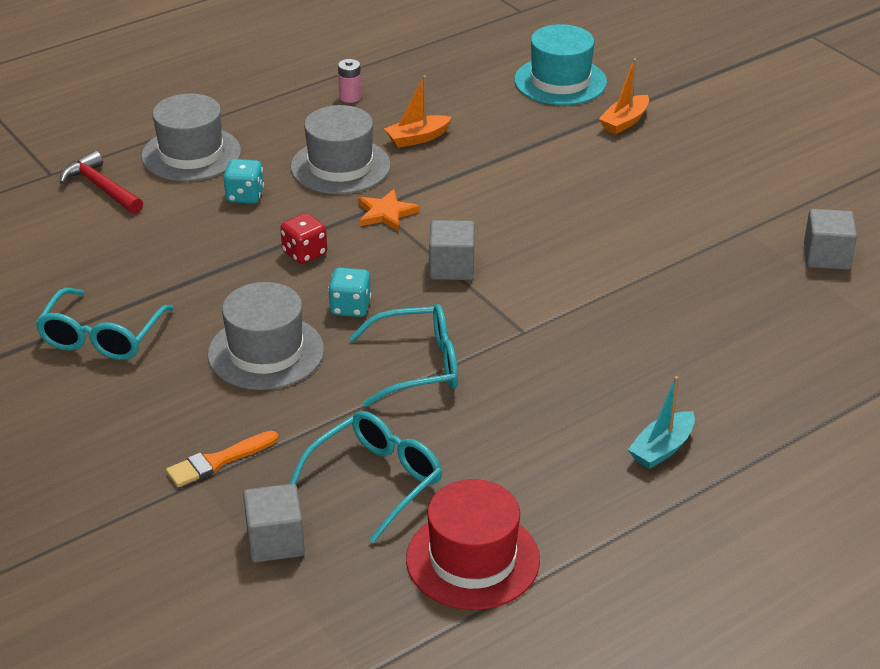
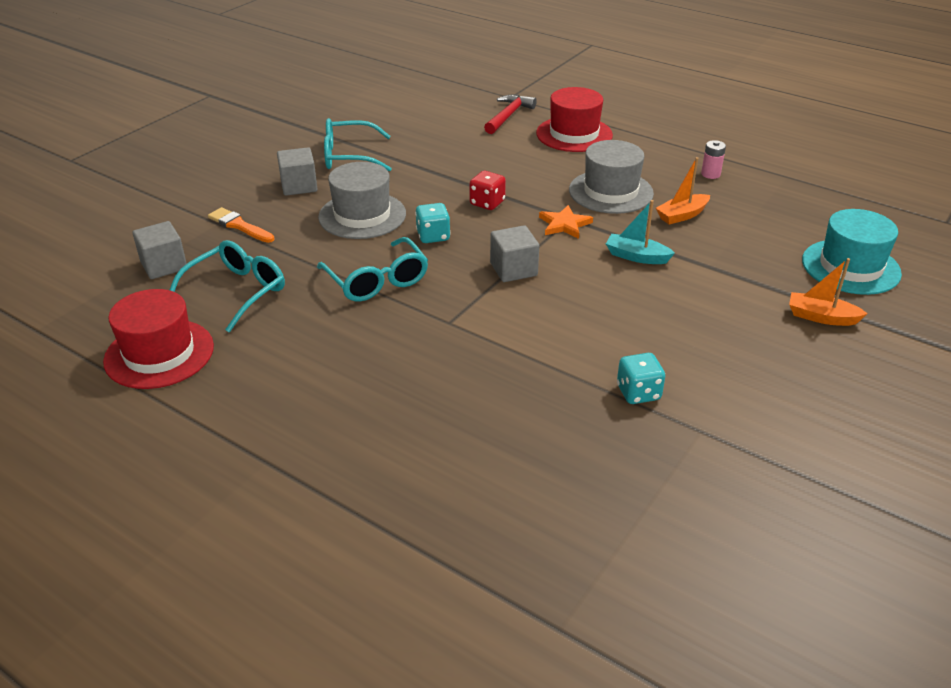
camera: 70 degrees right, 0 degrees up
(191, 154) = (574, 134): grey hat -> red hat
(245, 196) = (540, 165): turquoise dice -> turquoise dice (638, 393)
(376, 480) = (237, 292): turquoise glasses -> turquoise glasses turned 75 degrees counterclockwise
(417, 138) = (682, 215): orange boat -> orange boat turned 75 degrees counterclockwise
(662, 449) = (322, 431): turquoise boat -> turquoise boat (636, 256)
(826, 256) = (699, 502): grey cube -> grey cube (299, 186)

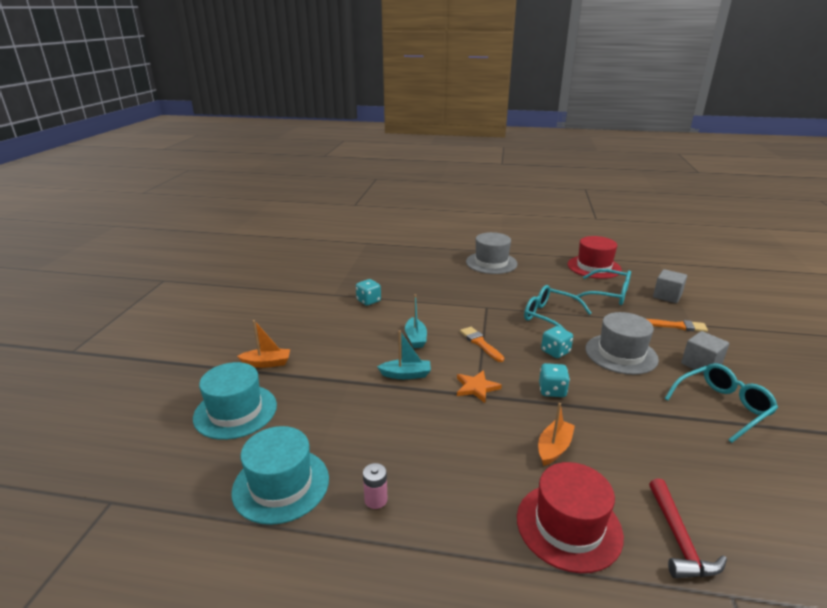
camera: 155 degrees right, 10 degrees down
(237, 292) = (609, 294): turquoise glasses -> turquoise glasses turned 75 degrees counterclockwise
(487, 203) = (552, 391): red dice -> turquoise dice
(513, 269) = (480, 343): grey cube -> orange brush
(596, 299) = (415, 338): none -> turquoise boat
(611, 192) = (464, 436): grey hat -> grey hat (491, 263)
(682, 215) = (386, 426): orange boat -> orange boat (554, 448)
(792, 199) = (281, 484): none -> turquoise hat

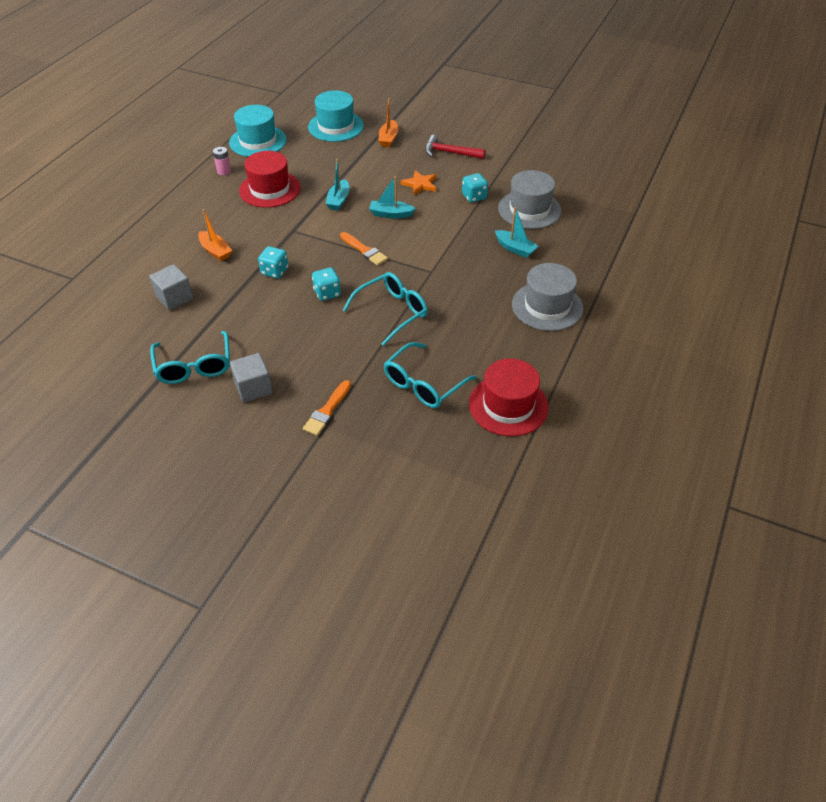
camera: 105 degrees right, 20 degrees up
(433, 278) = (515, 248): none -> turquoise boat
(476, 387) = (302, 232): orange star -> orange star (420, 184)
(480, 343) = (364, 250): orange brush -> orange brush turned 60 degrees clockwise
(568, 526) = (155, 236): red hat -> red hat (270, 189)
(621, 354) = (301, 337): grey hat -> grey hat (529, 210)
(667, 296) = (398, 442): grey cube -> grey cube (174, 298)
(678, 539) = (114, 275): red hammer -> red hammer (450, 152)

